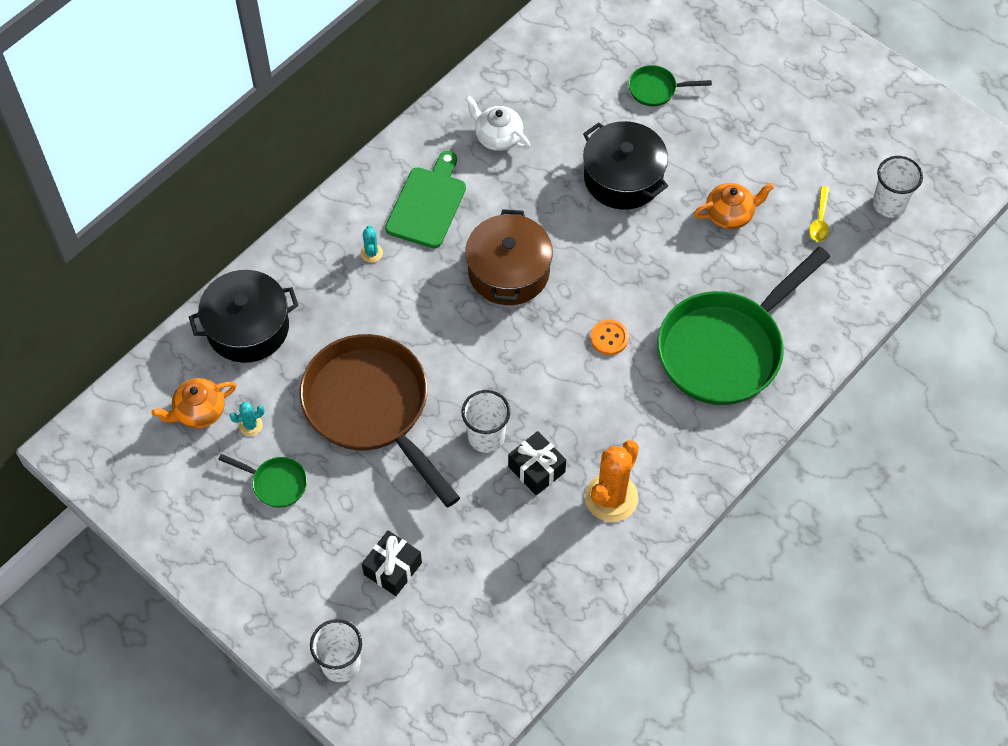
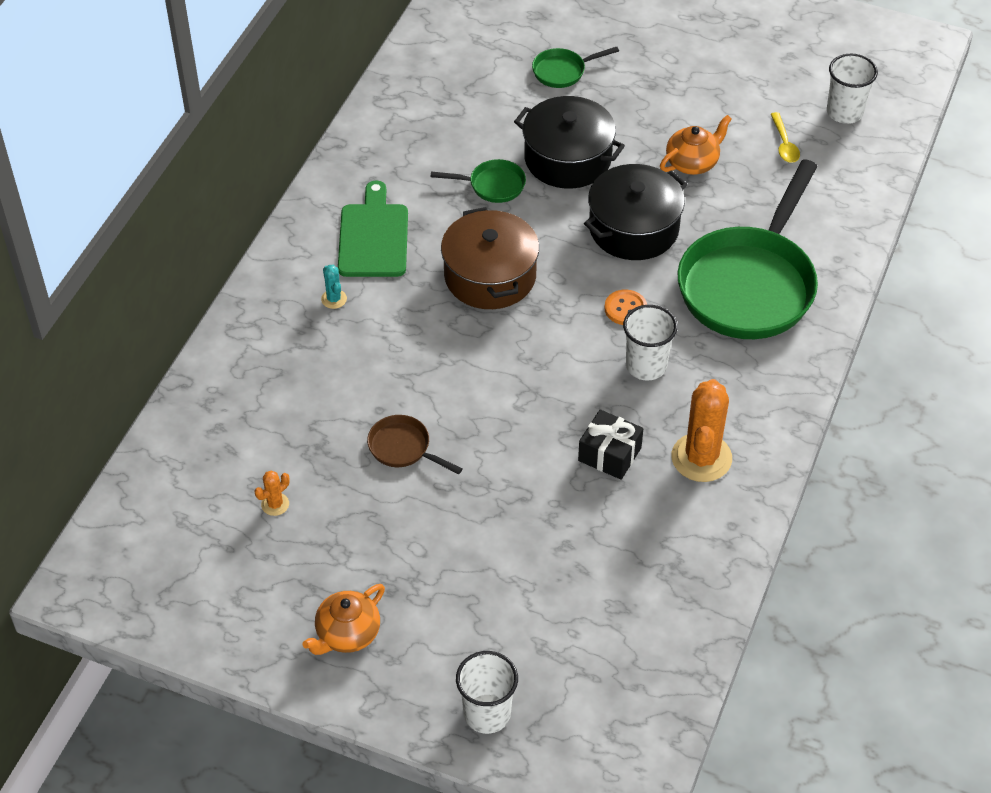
camera: 20 degrees left, 10 degrees down
(199, 411) = (209, 508): orange teapot -> orange teapot (347, 634)
(248, 327) = (228, 409): black pot -> black pot (634, 228)
(250, 425) = (275, 504): turquoise cactus -> orange cactus
(276, 483) = (330, 553): green pan -> green pan (492, 185)
(371, 408) = (403, 448): brown pan -> brown pan, size x0.42
(392, 568) = (500, 599): black gift -> none
(486, 437) = (541, 439): white cup -> white cup (646, 366)
(497, 137) = (419, 155): white teapot -> none

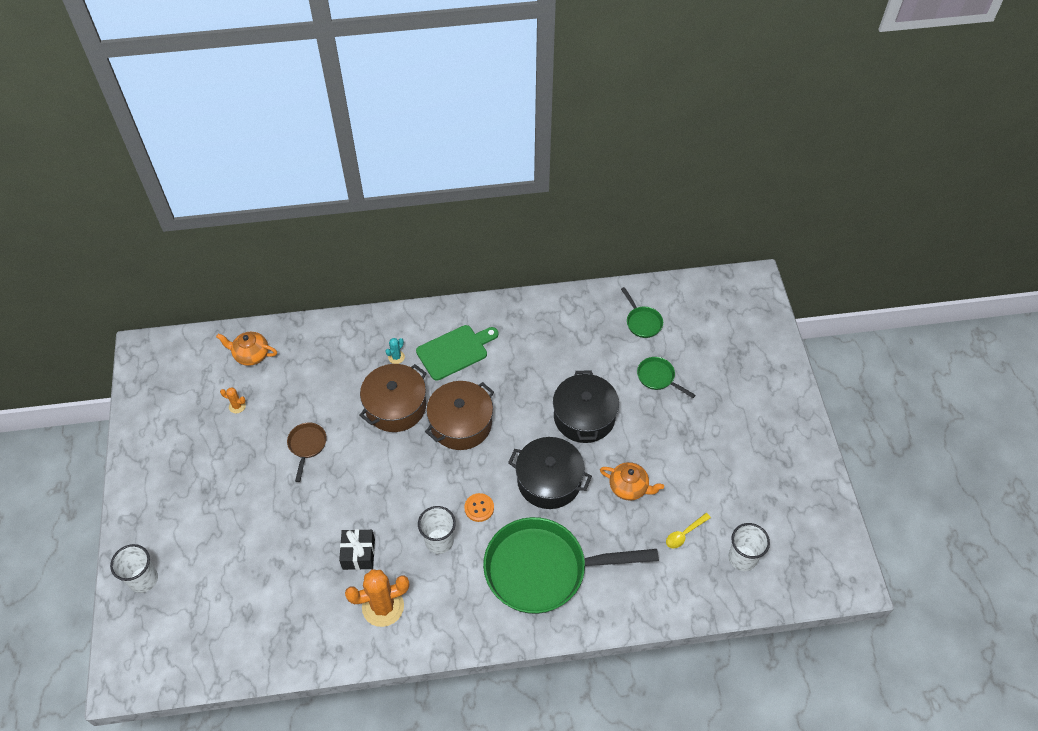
camera: 60 degrees right, 5 degrees up
(347, 634) = (167, 484): orange teapot -> orange teapot (251, 355)
(412, 330) = (395, 406): none -> brown pot
(492, 185) = (534, 389): green pan -> green pan (642, 322)

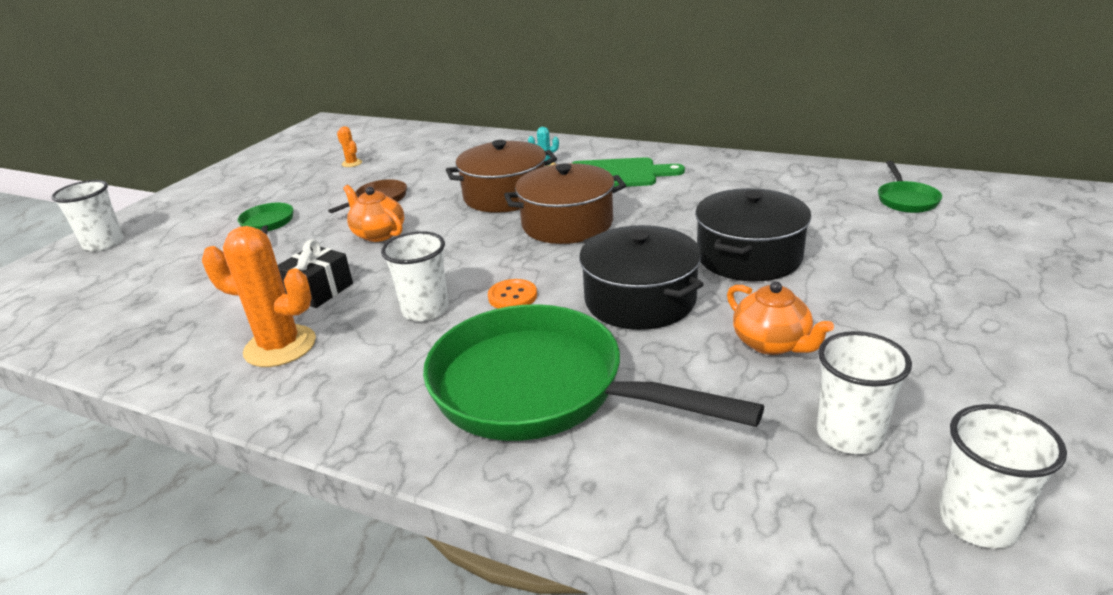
camera: 35 degrees right, 25 degrees down
(251, 355) = (406, 140): orange teapot -> orange teapot (378, 234)
(658, 377) = (903, 249): green pan -> green pan (268, 224)
(684, 534) = (849, 434): yellow spoon -> white cup

